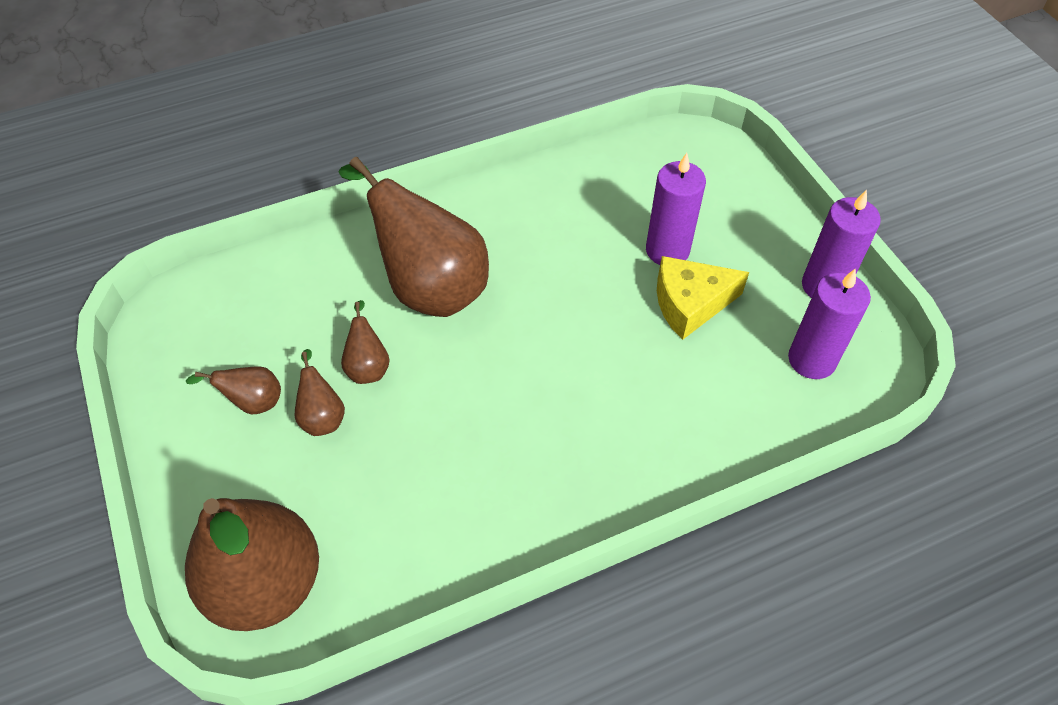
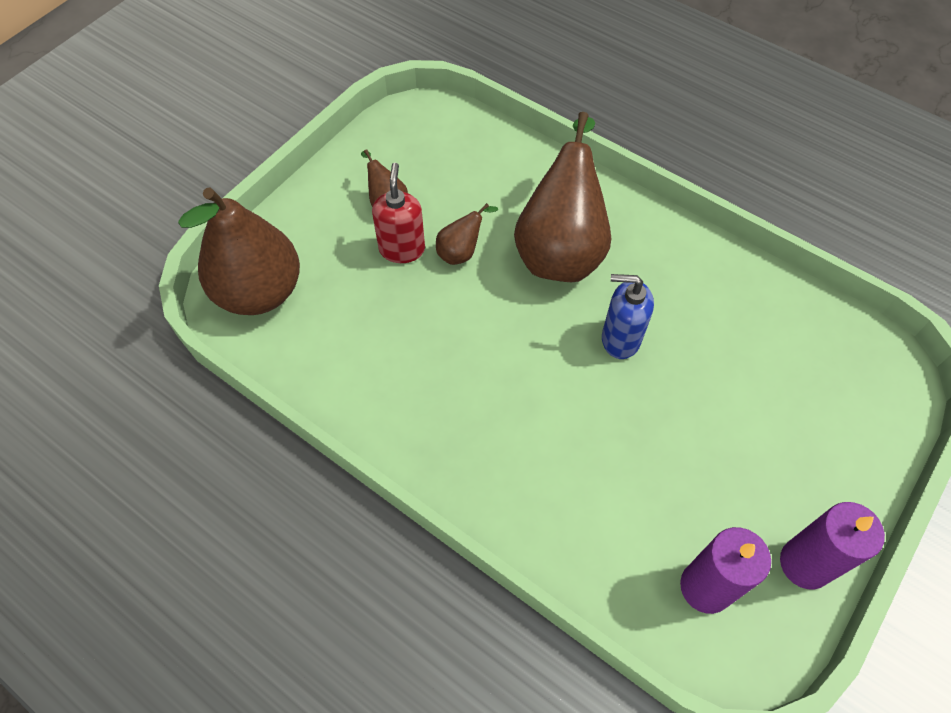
camera: 60 degrees right, 5 degrees up
(322, 416) = (402, 249): brown pear -> red soap dispenser
(554, 293) = (620, 339): none -> blue soap dispenser
(667, 250) = (736, 404): purple candle -> none
(690, 304) = (689, 451): yellow cheese -> none

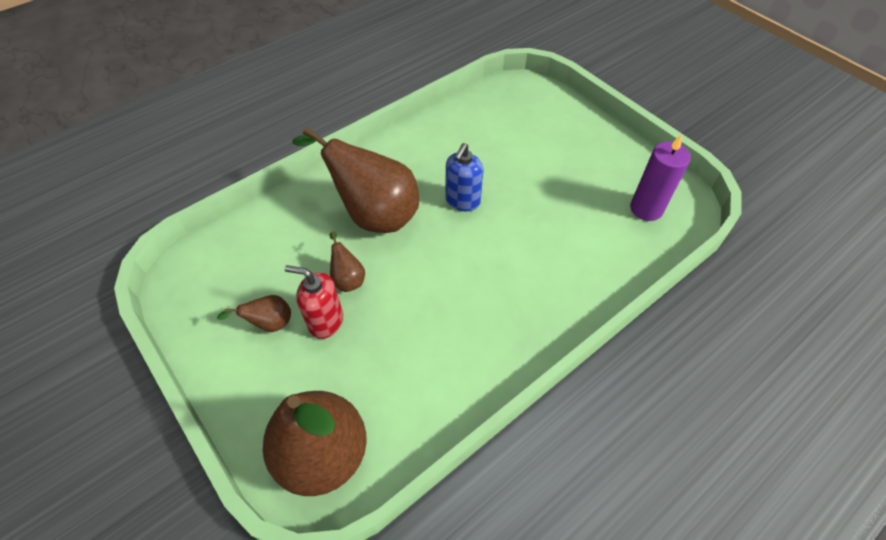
camera: 75 degrees left, 5 degrees down
(805, 564) = (636, 161): purple candle -> none

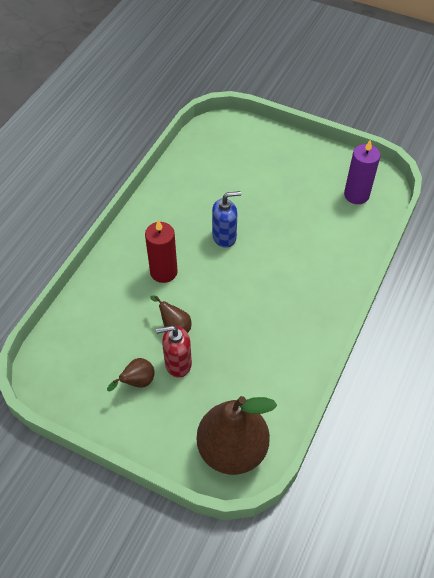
camera: 25 degrees left, 0 degrees up
(373, 214) = (163, 272): brown pear -> red candle
(462, 201) = (224, 237): blue soap dispenser -> blue soap dispenser turned 105 degrees counterclockwise

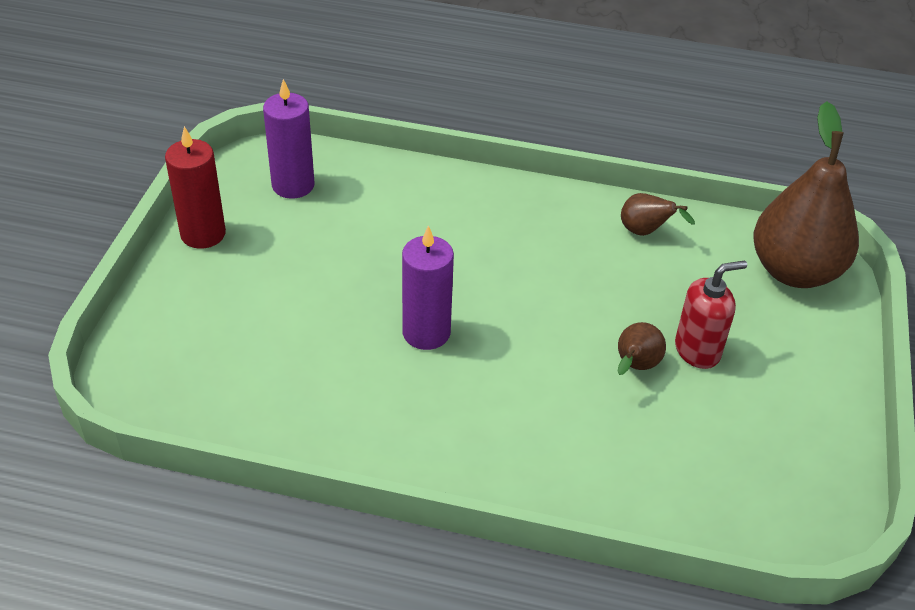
camera: 105 degrees left, 10 degrees down
(137, 382) = (754, 394): brown pear -> brown pear (645, 232)
(163, 272) = (530, 402): red candle -> red candle (203, 234)
(178, 364) = (697, 350): red soap dispenser -> red soap dispenser turned 90 degrees counterclockwise
(224, 237) = (426, 332): blue soap dispenser -> purple candle

